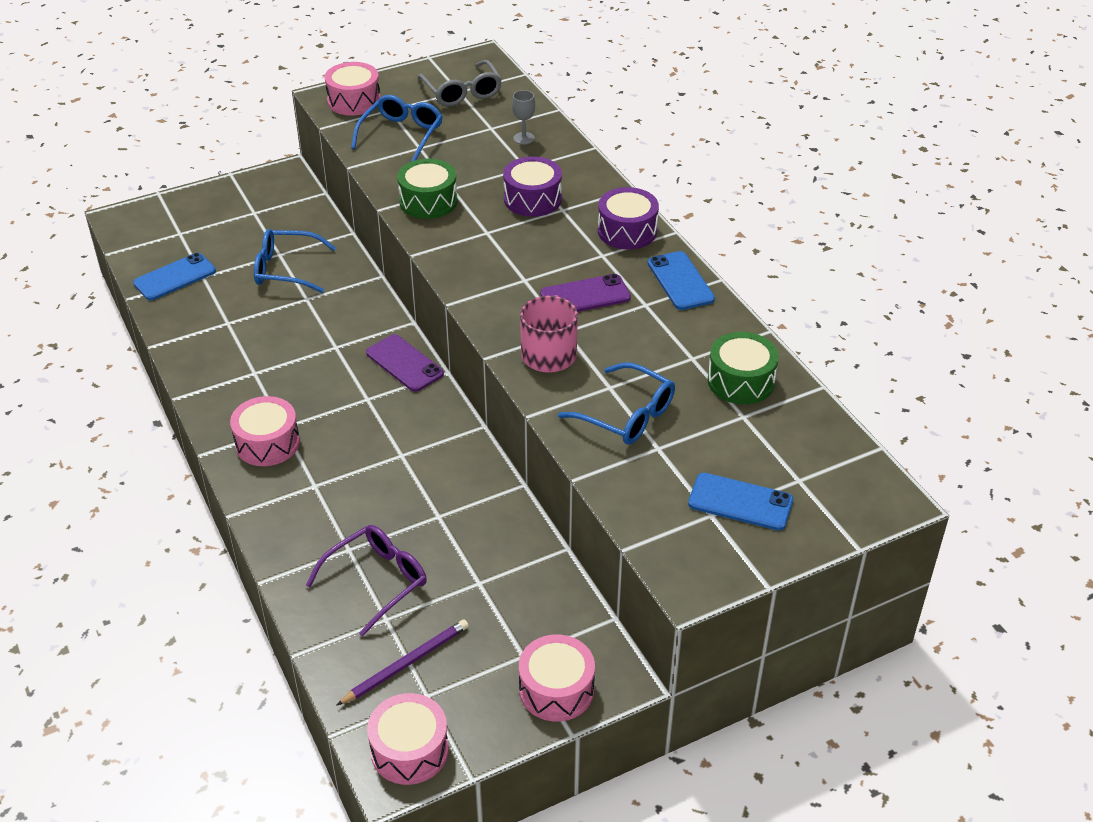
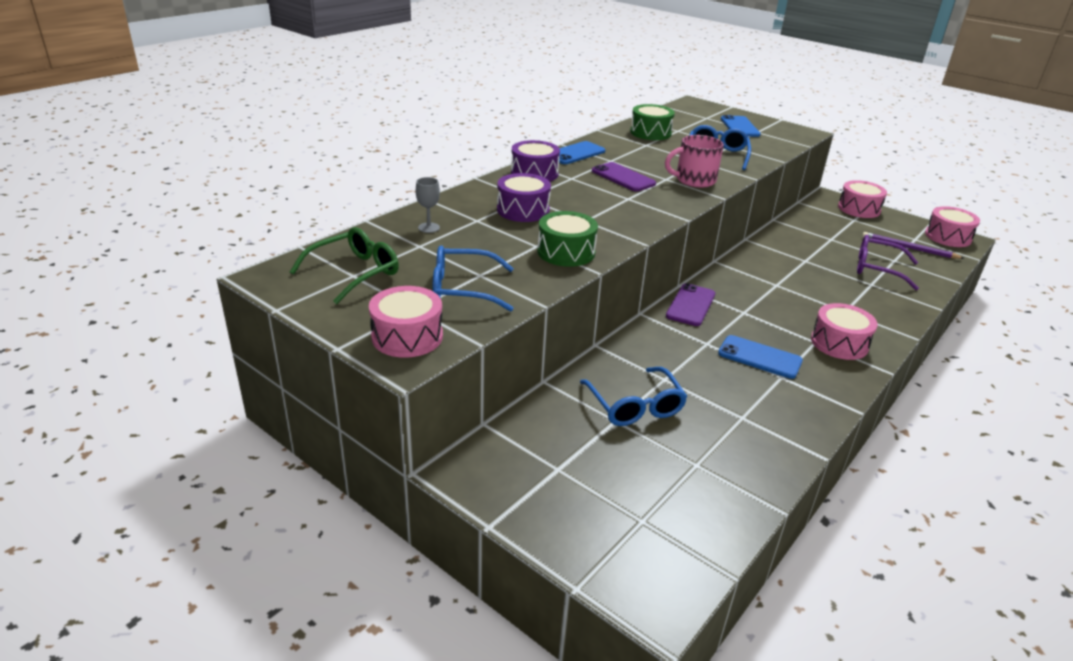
camera: 115 degrees left, 10 degrees down
(175, 277) = (718, 487): blue phone -> blue phone (759, 357)
(462, 92) = (355, 273): grey glasses -> green glasses

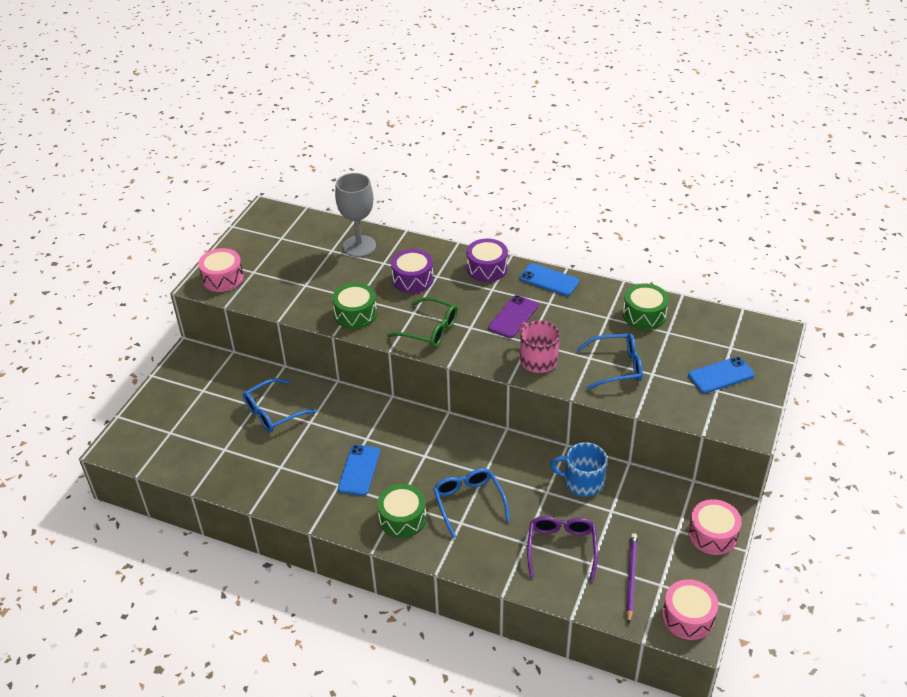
camera: 75 degrees right, 10 degrees up
(355, 273) = (284, 237): green glasses -> green glasses (430, 330)
(429, 228) = (359, 246): grey goblet -> grey goblet, size x2.17
(462, 289) = (283, 283): blue glasses -> blue glasses (468, 502)
(690, 305) = (419, 422): purple phone -> none
(795, 242) = (582, 482): none -> blue mug
(839, 343) = (402, 518): pink drum -> green drum

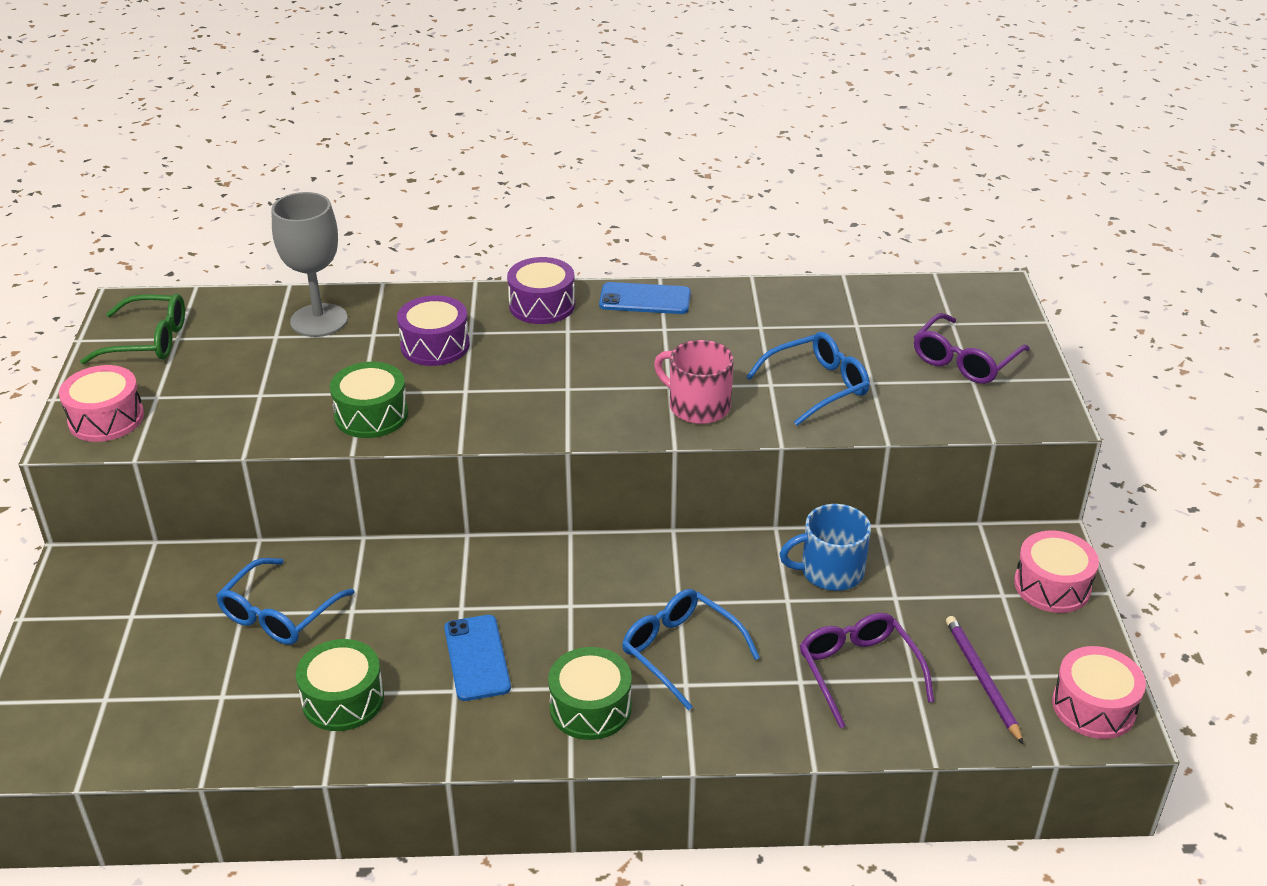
camera: 25 degrees left, 5 degrees down
(430, 330) = (507, 407): green glasses -> green glasses (148, 341)
(513, 317) = (624, 359): purple phone -> none
(644, 315) = (809, 312): green drum -> green drum (343, 699)
(721, 375) = (964, 360): blue phone -> purple glasses

